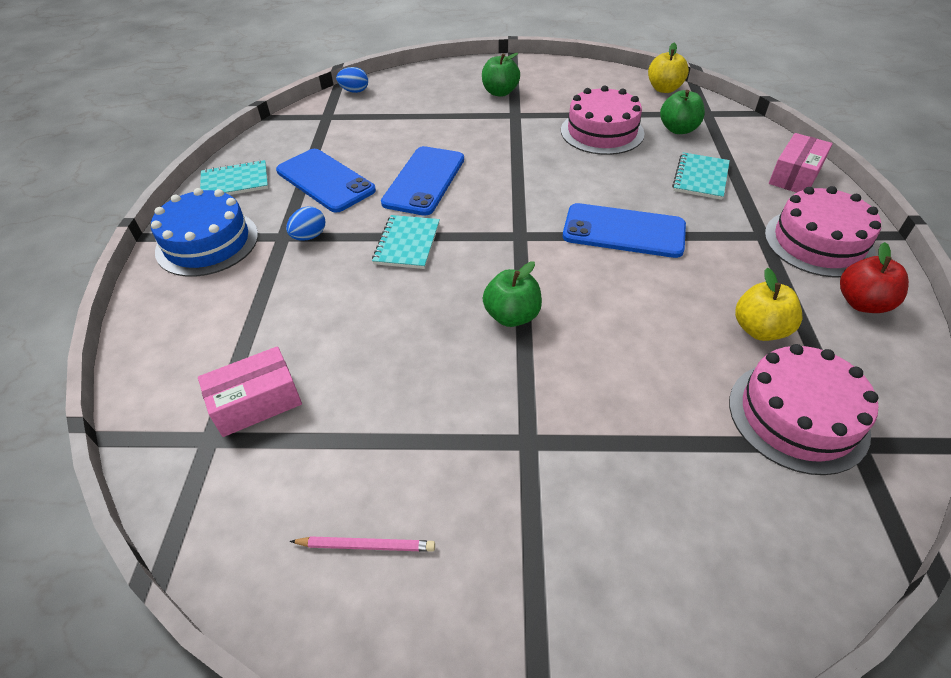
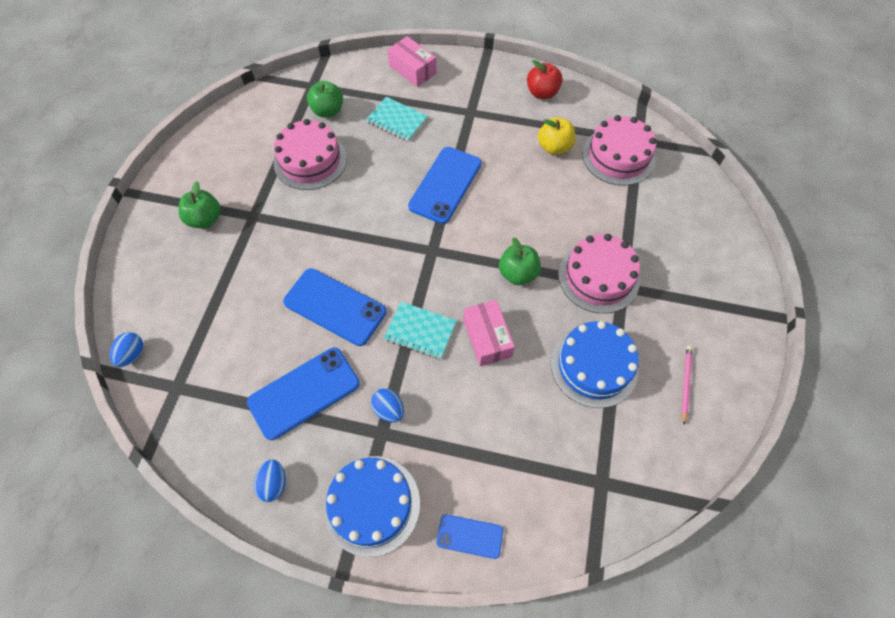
camera: 80 degrees left, 15 degrees up
(162, 318) = (470, 536): none -> blue phone
(235, 182) = (274, 484): turquoise notebook -> blue egg
(256, 402) = (573, 450): pink box -> pink box (487, 338)
(383, 415) = (594, 366): none -> blue cake
(664, 89) = (261, 98): yellow apple -> none
(818, 242) = (485, 88): pink cake -> pink cake (598, 277)

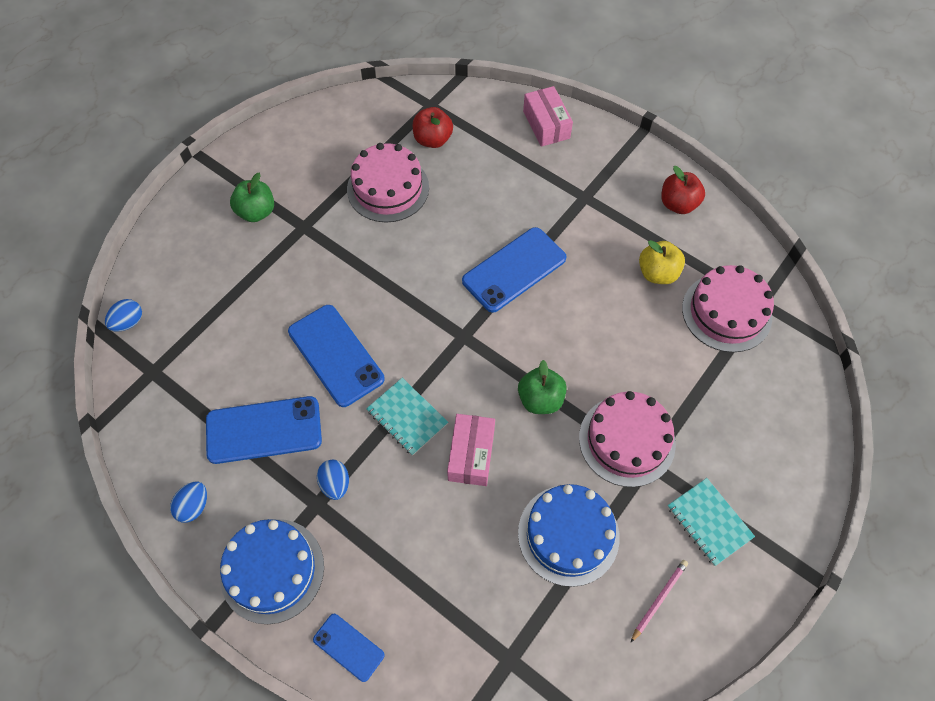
camera: 25 degrees right, 0 degrees up
(328, 111) = (433, 140): green apple -> red apple
(397, 120) = (500, 177): turquoise notebook -> turquoise notebook (709, 522)

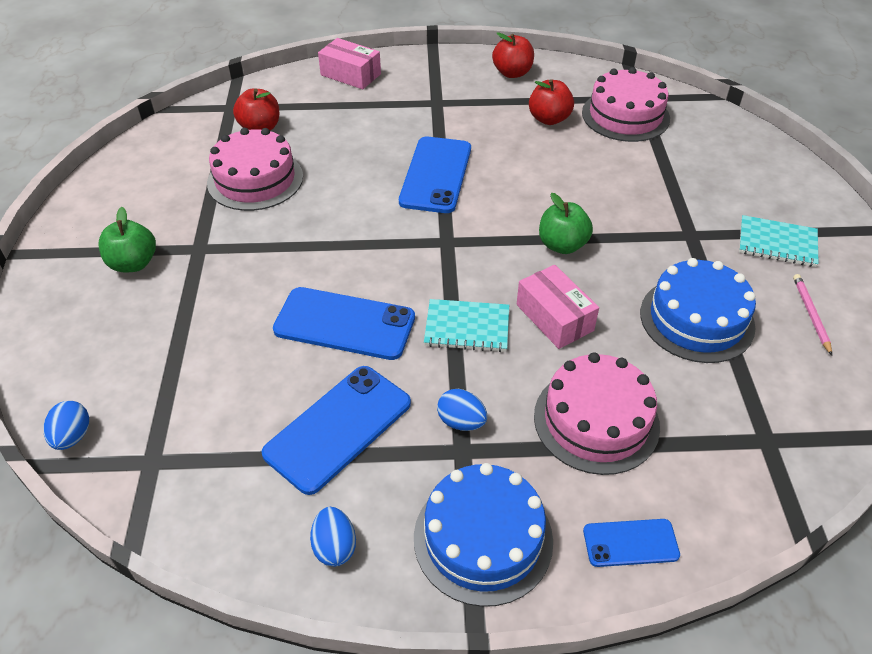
camera: 40 degrees left, 15 degrees down
(627, 440) = (658, 230): pink cake -> pink cake (596, 420)
(657, 273) = (549, 119): yellow apple -> red apple

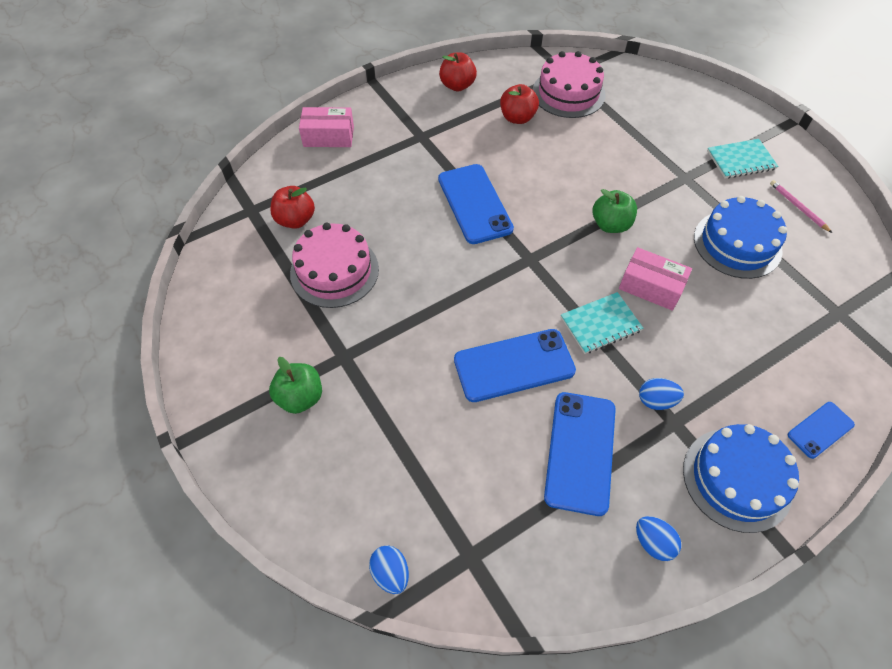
camera: 30 degrees left, 10 degrees up
(596, 420) = (736, 353): pink cake -> none

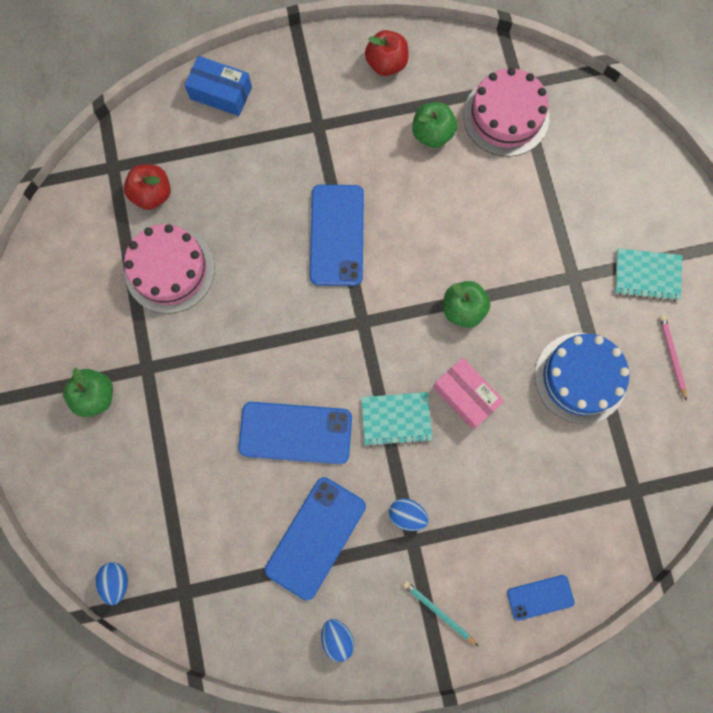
camera: 20 degrees right, 20 degrees up
(328, 136) = (221, 93): pink box -> blue box
(517, 118) = (432, 134): red apple -> green apple
(737, 479) = (438, 612): blue cake -> turquoise pencil

